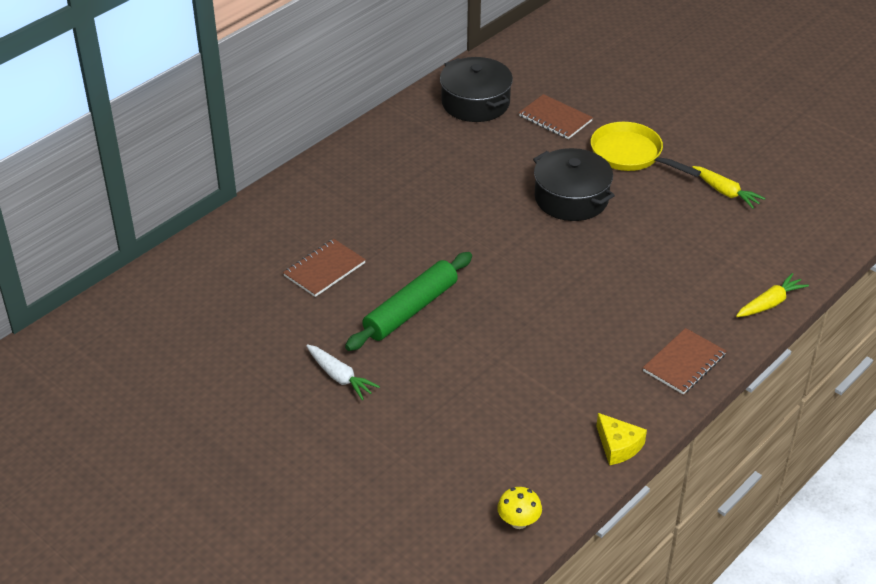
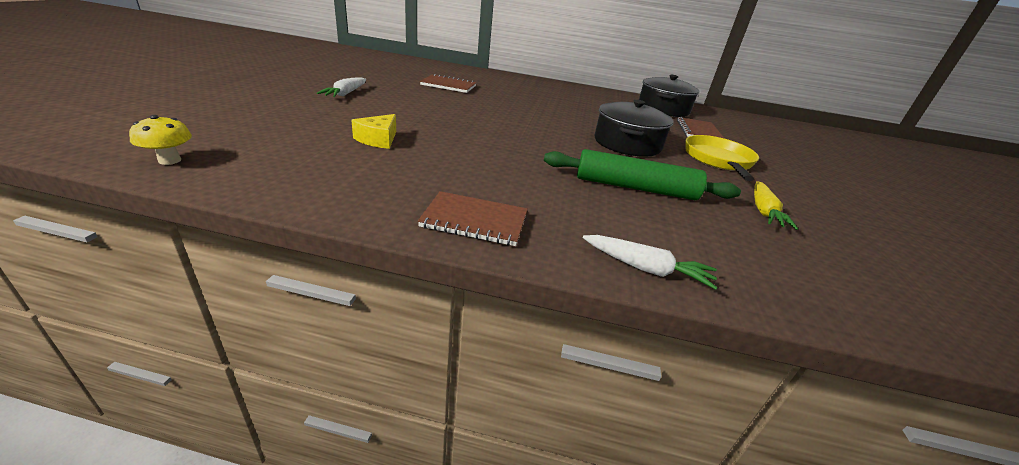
camera: 55 degrees right, 10 degrees down
(410, 310) = (433, 106): green rolling pin -> green rolling pin (635, 188)
(618, 446) = (306, 198): yellow cheese -> yellow cheese (378, 139)
(770, 303) = (646, 269): yellow carrot -> white carrot

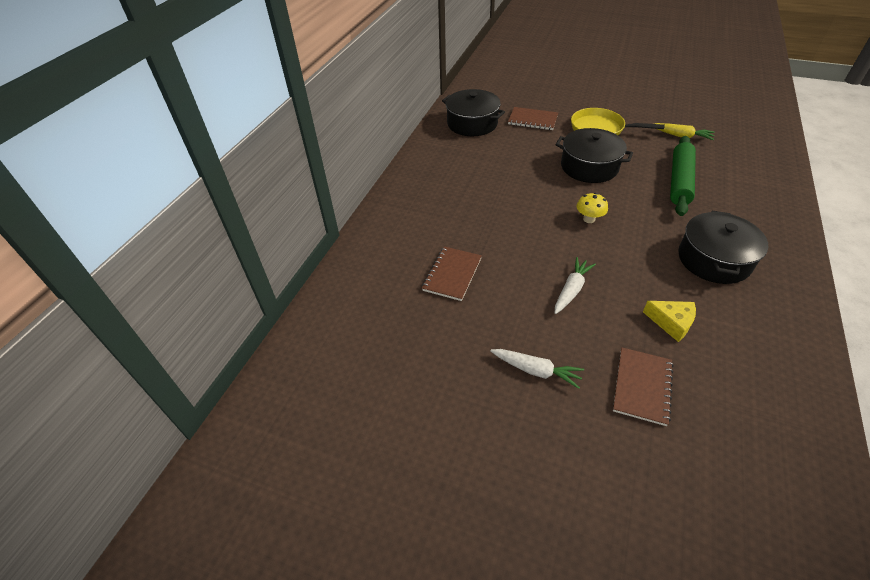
camera: 75 degrees left, 15 degrees up
(169, 160) = (811, 466): yellow mushroom -> yellow mushroom (589, 219)
(475, 177) = (714, 259): none -> black pot
(475, 220) = (780, 262): brown notebook -> brown notebook (642, 386)
(646, 269) = (785, 199): white carrot -> white carrot (571, 290)

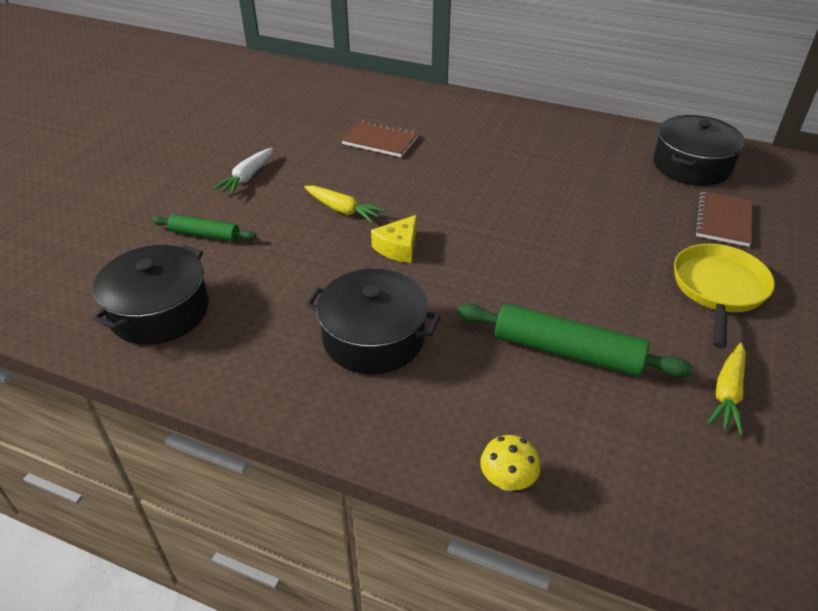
camera: 90 degrees right, 5 degrees down
(571, 290) = (343, 210): white carrot -> yellow carrot
(589, 167) = (594, 259): black pot -> black pot (159, 311)
(589, 219) = (467, 240): yellow mushroom -> yellow mushroom (507, 481)
(642, 386) = (205, 234): brown notebook -> green rolling pin
(671, 323) = (276, 272): yellow cheese -> yellow cheese (398, 247)

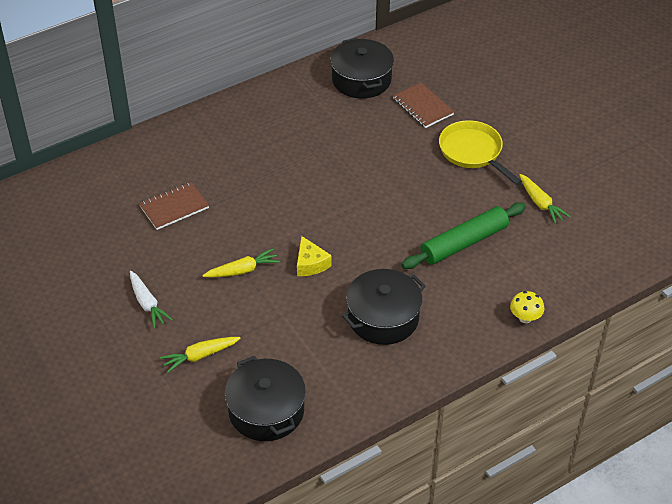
camera: 55 degrees left, 5 degrees up
(205, 234) = (200, 356): green rolling pin -> yellow carrot

